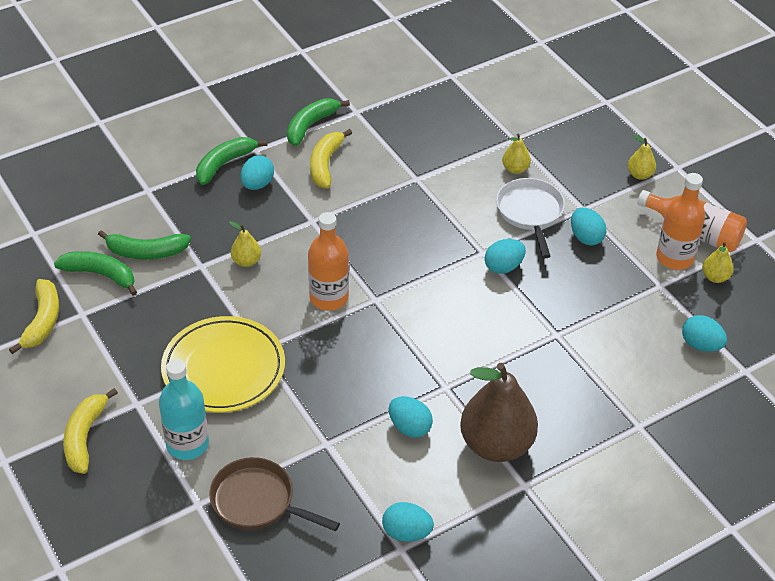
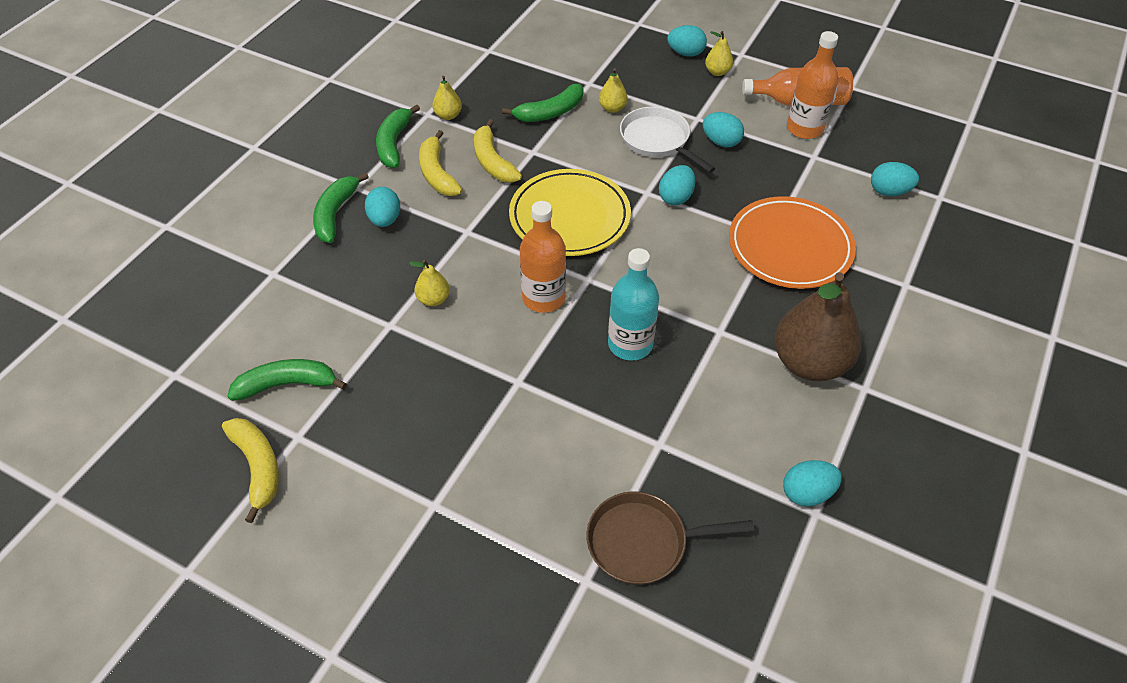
camera: 30 degrees left, 5 degrees up
(85, 437) = (405, 573): yellow banana -> yellow banana (492, 161)
(146, 252) = (320, 338): green banana -> green banana (550, 112)
(187, 444) = (523, 520): turquoise bottle -> turquoise bottle (630, 344)
(223, 368) = (497, 419): yellow plate -> yellow plate (569, 217)
(409, 427) = (721, 386): turquoise egg -> turquoise egg (685, 53)
(565, 350) = (790, 247): none -> orange plate
(715, 277) = (848, 131): yellow pear -> yellow pear (448, 115)

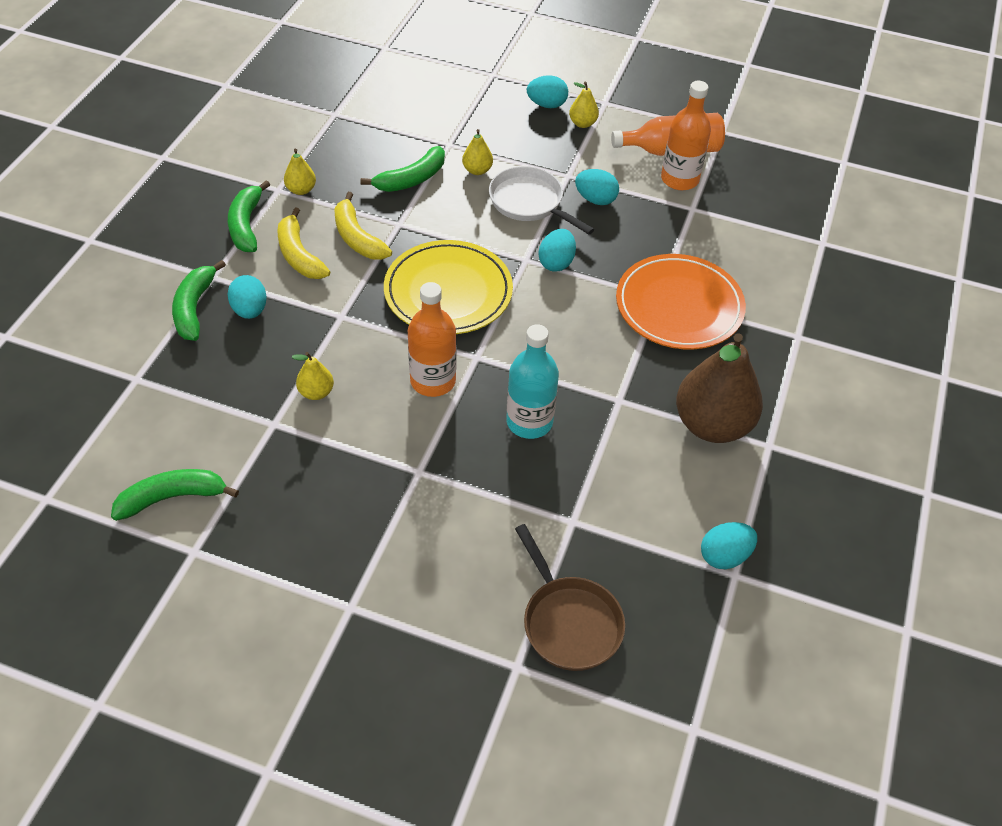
camera: 10 degrees left, 0 degrees up
(258, 467) = (156, 588): yellow banana -> none
(643, 542) = (569, 622): brown pan -> brown pan turned 105 degrees counterclockwise
(889, 191) = (771, 240): turquoise egg -> none

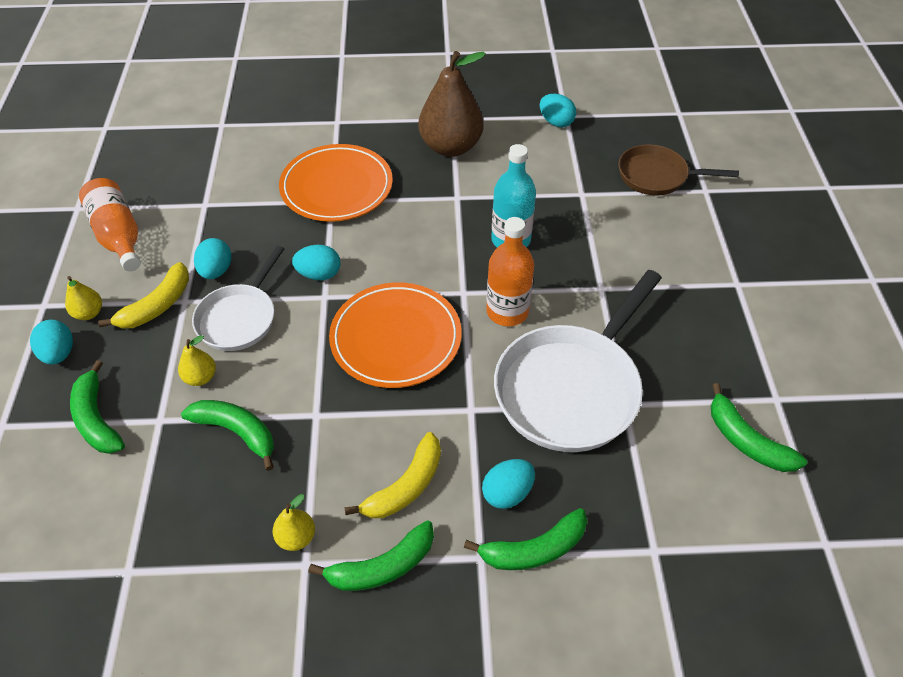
camera: 110 degrees left, 0 degrees up
(316, 392) = (571, 388): yellow pear -> white pan
(357, 238) = (354, 443): yellow banana -> yellow banana (157, 306)
(448, 292) = (396, 338): yellow plate -> orange plate
(470, 115) = (97, 419): none -> green banana
(569, 622) = (657, 176): brown pan -> brown pan turned 120 degrees counterclockwise
(679, 179) = (164, 221): orange bottle -> none

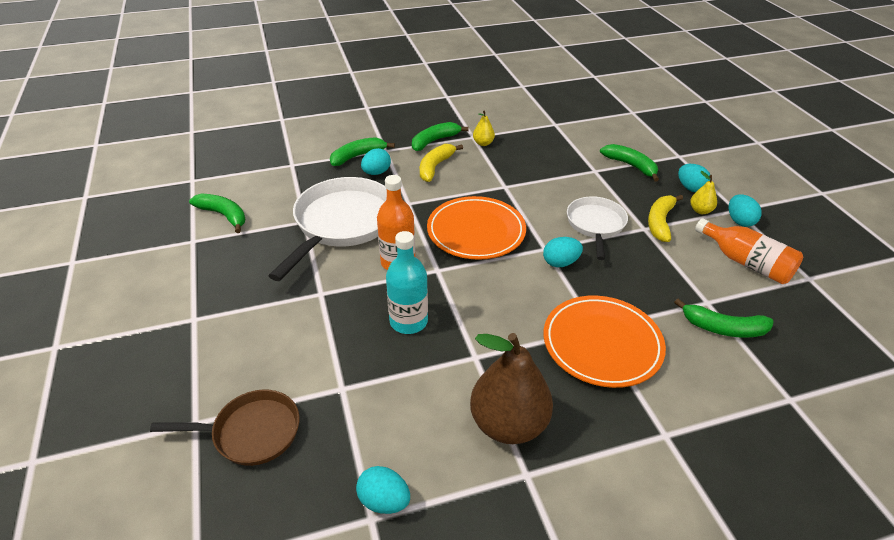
camera: 165 degrees right, 10 degrees down
(200, 377) = (590, 191): yellow pear -> none
(216, 271) = (642, 251): turquoise egg -> turquoise egg (739, 221)
(237, 432) = (546, 173): green banana -> green banana (723, 328)

